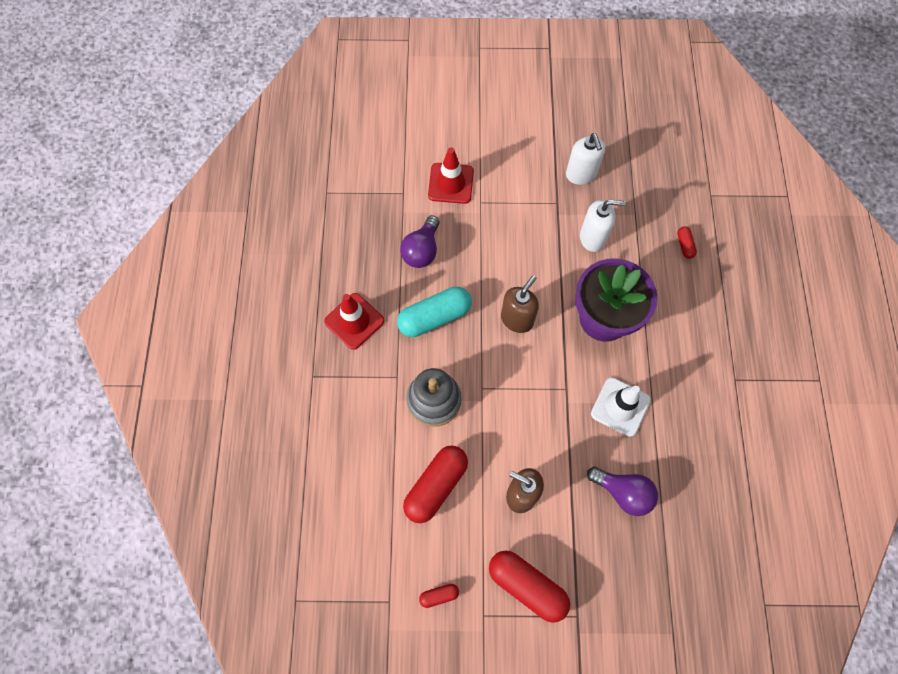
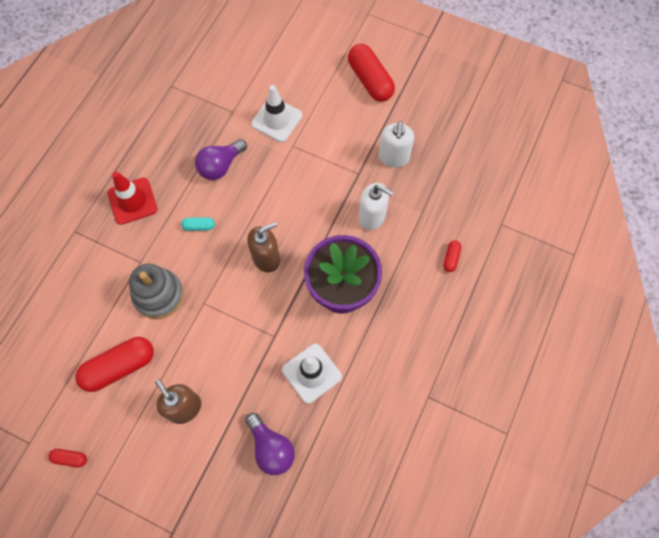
camera: 25 degrees right, 0 degrees up
(434, 317) = (199, 226): turquoise capsule -> turquoise capsule, size x0.46
(451, 183) = (277, 120): red traffic cone -> white traffic cone
(527, 586) = (145, 487): red capsule -> red capsule (370, 80)

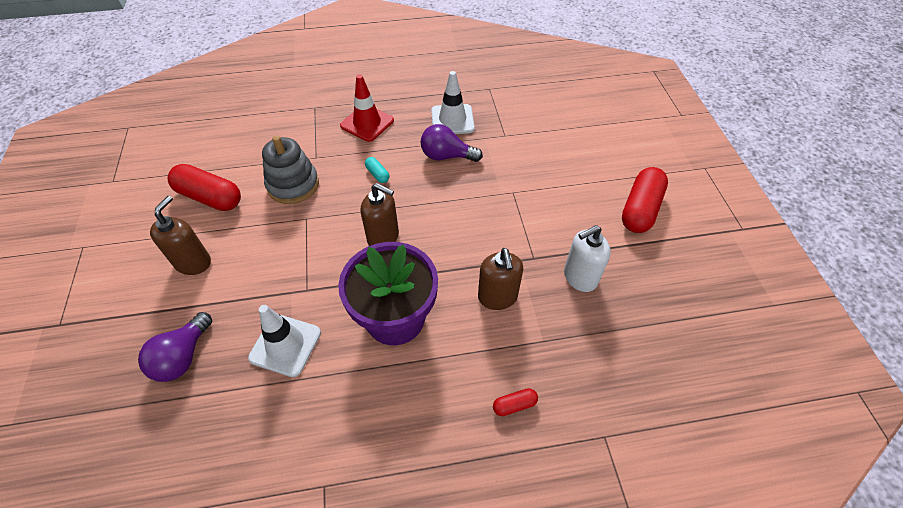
camera: 55 degrees right, 15 degrees down
(70, 458) = (109, 212): red capsule -> none
(277, 120) = (527, 167): white traffic cone -> white traffic cone (452, 120)
(372, 217) = (497, 297): white soap dispenser -> brown soap dispenser

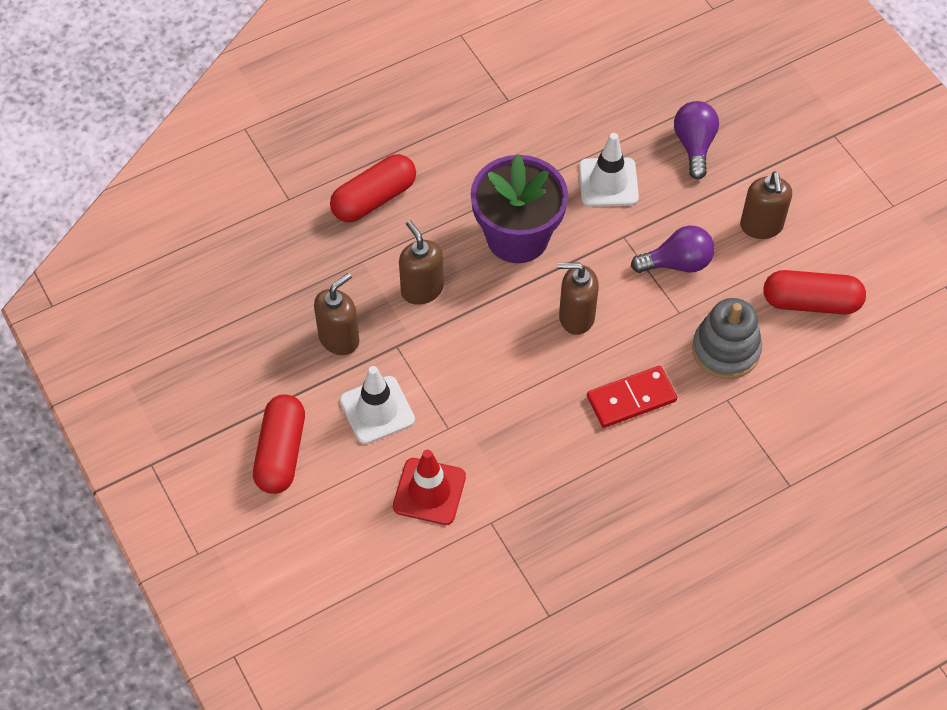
camera: 160 degrees right, 5 degrees up
(367, 123) = (695, 480): red traffic cone -> red traffic cone (429, 491)
(377, 174) = (631, 399): turquoise capsule -> red domino
(446, 156) = (556, 457): purple light bulb -> purple light bulb (677, 263)
(452, 120) = (577, 527): white traffic cone -> white traffic cone (377, 410)
(514, 405) = (374, 199): red capsule -> red capsule, size x2.20
(580, 277) = (339, 338): white soap dispenser -> brown soap dispenser

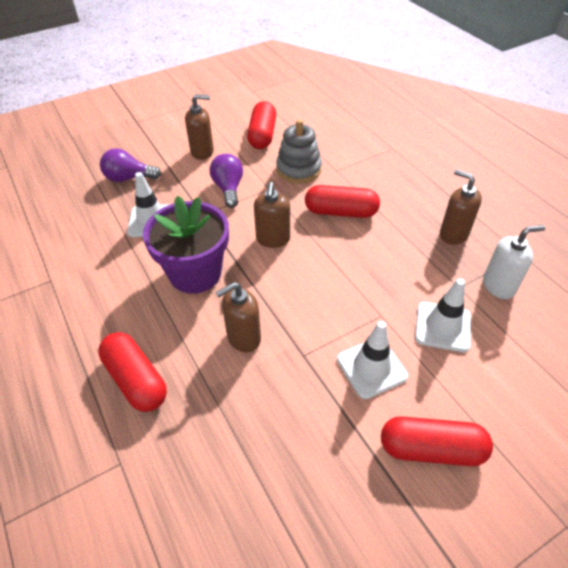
camera: 90 degrees left, 10 degrees down
(339, 338) = (297, 403): brown soap dispenser -> brown soap dispenser (453, 234)
(429, 491) = (443, 327): red traffic cone -> white traffic cone
(492, 570) = (498, 286): none -> white soap dispenser
(631, 399) = (341, 212): red domino -> red capsule

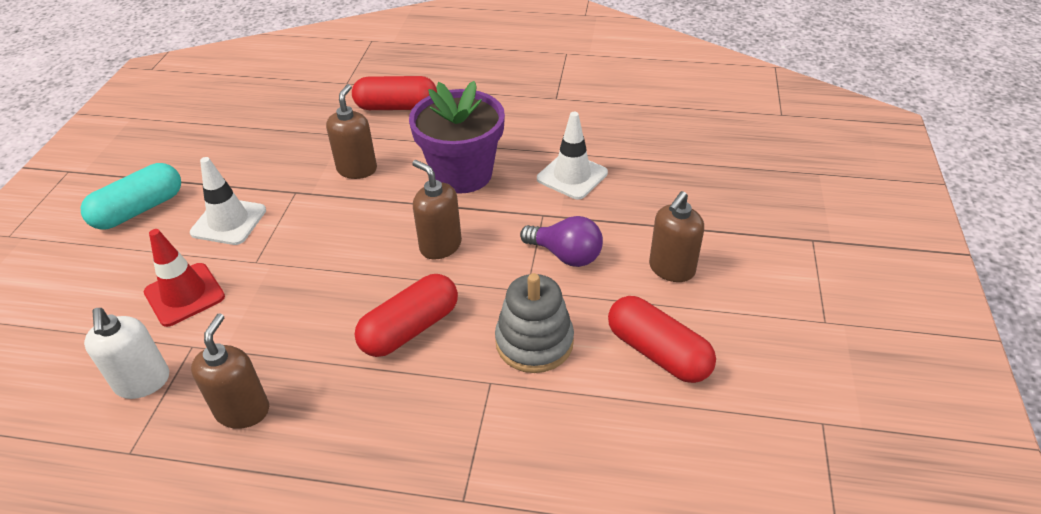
camera: 130 degrees right, 5 degrees down
(128, 178) = (671, 187): purple light bulb -> none
(431, 449) = (139, 210): red capsule -> turquoise capsule
(443, 327) = (184, 294): white traffic cone -> red traffic cone
(453, 234) = (243, 410): brown soap dispenser -> brown soap dispenser turned 75 degrees counterclockwise
(498, 286) = (143, 382): white soap dispenser -> white soap dispenser turned 45 degrees counterclockwise

